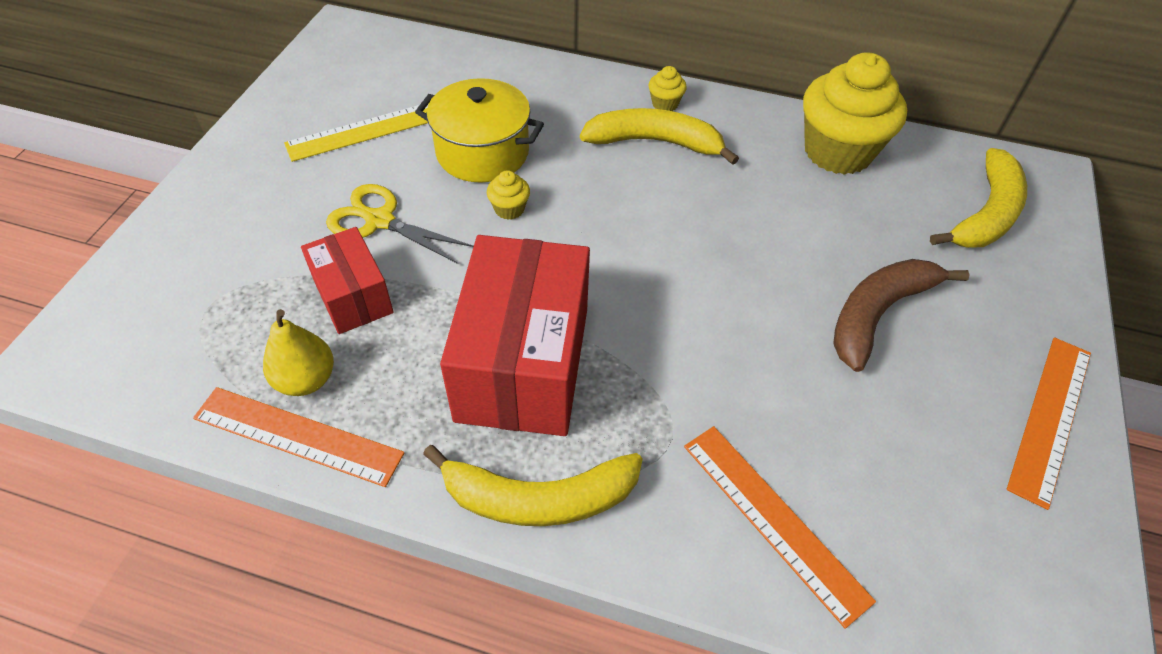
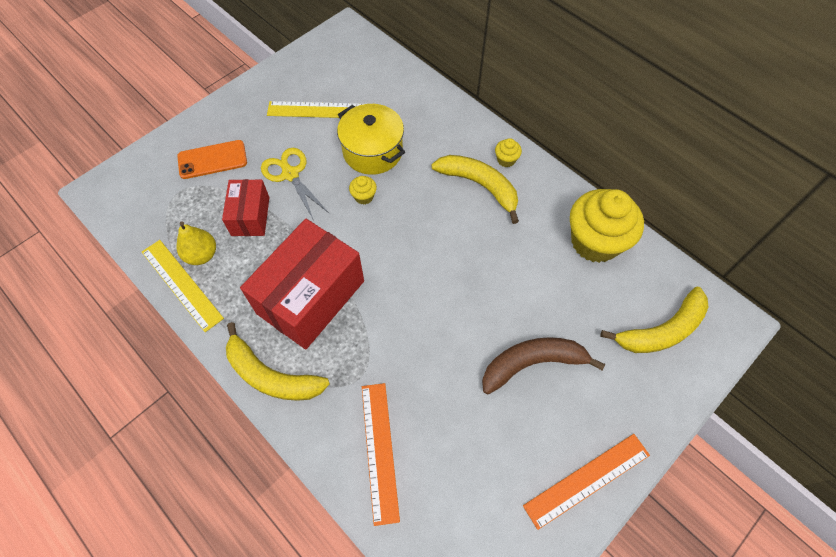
camera: 30 degrees right, 10 degrees up
(238, 246) = (212, 160): none -> orange phone
(298, 435) = (182, 284): orange ruler -> yellow ruler

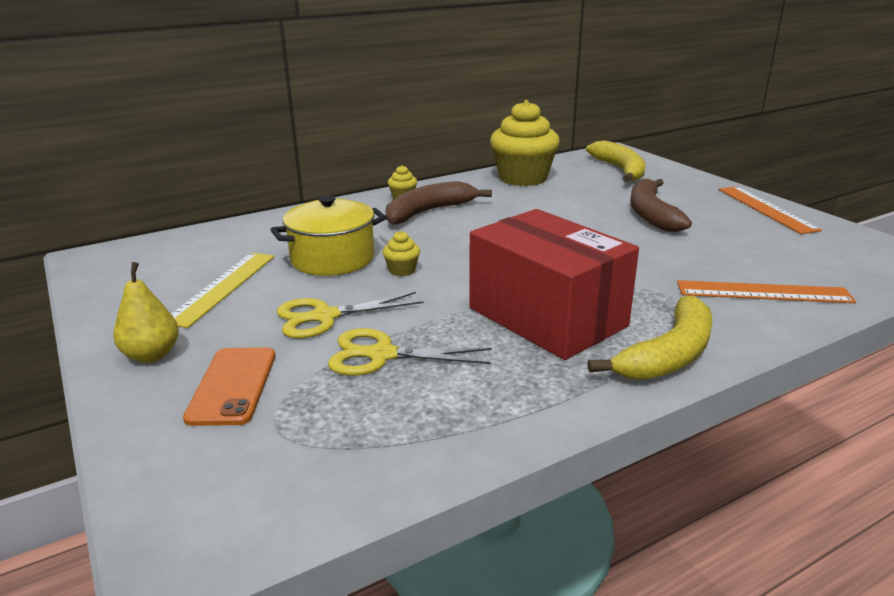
camera: 75 degrees left, 35 degrees down
(182, 284) = (488, 431): yellow ruler -> none
(202, 255) = (435, 407): yellow pear -> yellow pear (152, 355)
(250, 216) = (382, 355): red box -> yellow scissors
(479, 185) = (428, 212): yellow banana -> brown banana

